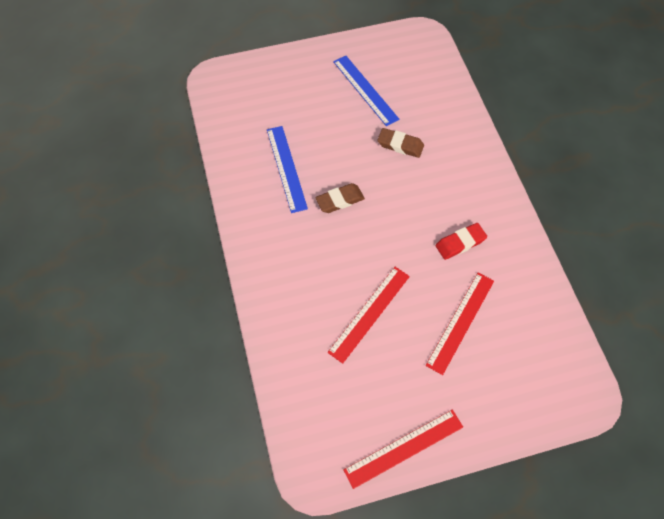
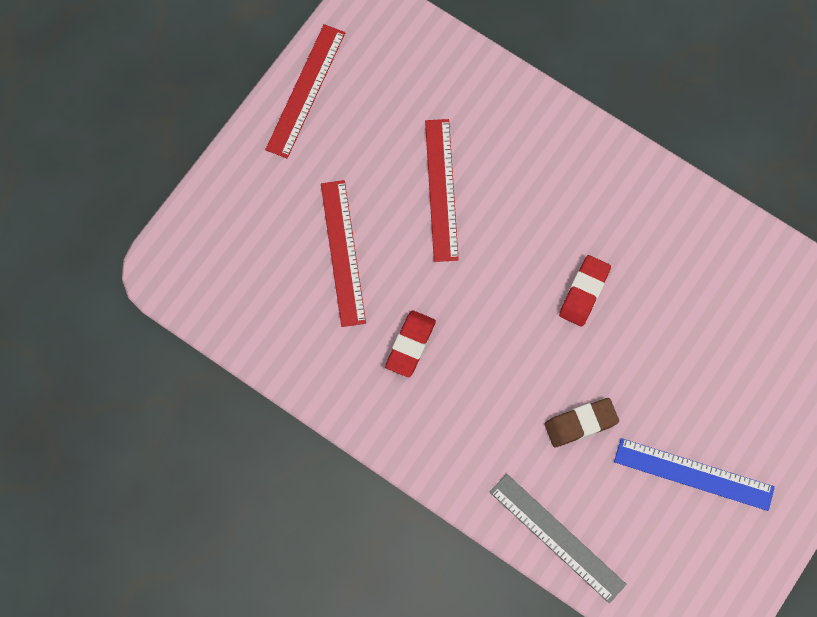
camera: 140 degrees right, 10 degrees up
(286, 168) = (680, 285): blue ruler -> none
(340, 200) = (584, 292): brown eraser -> red eraser
(456, 109) = (557, 537): none -> grey ruler

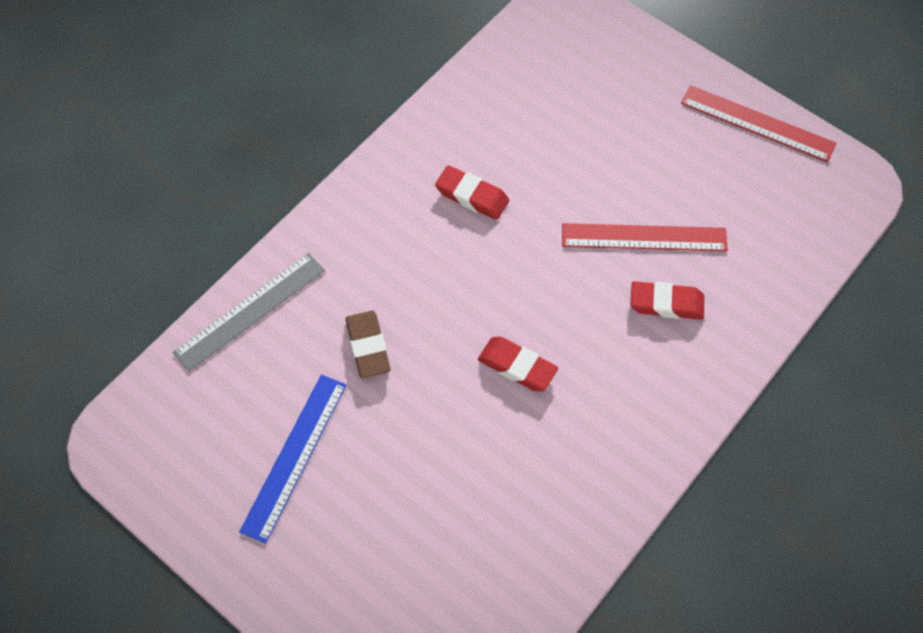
camera: 95 degrees right, 10 degrees down
(342, 252) = (576, 144): red ruler -> none
(507, 170) = (666, 303): none -> red eraser

